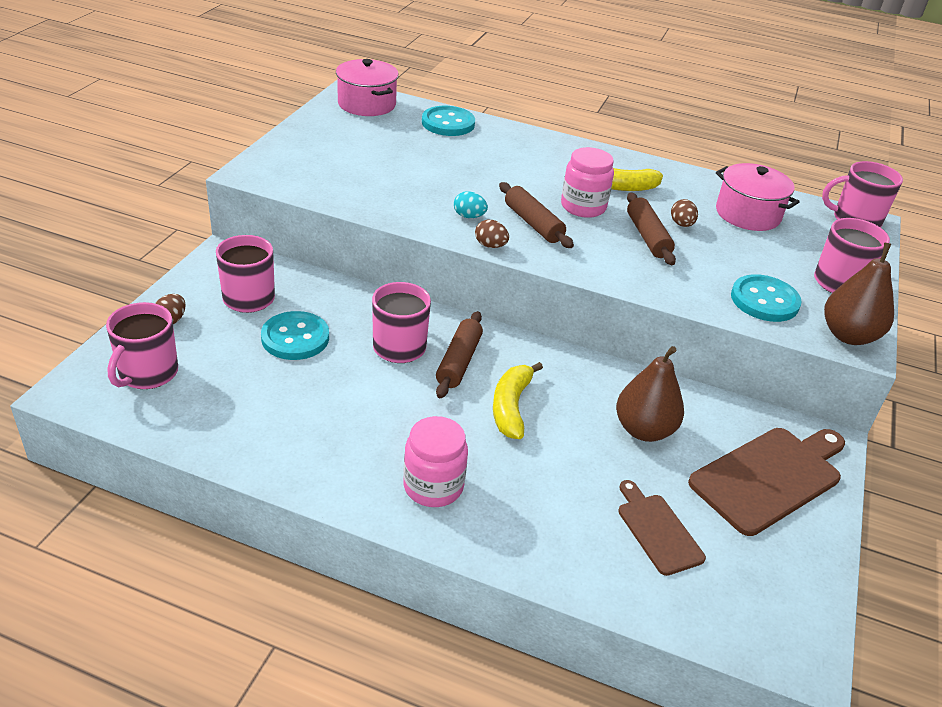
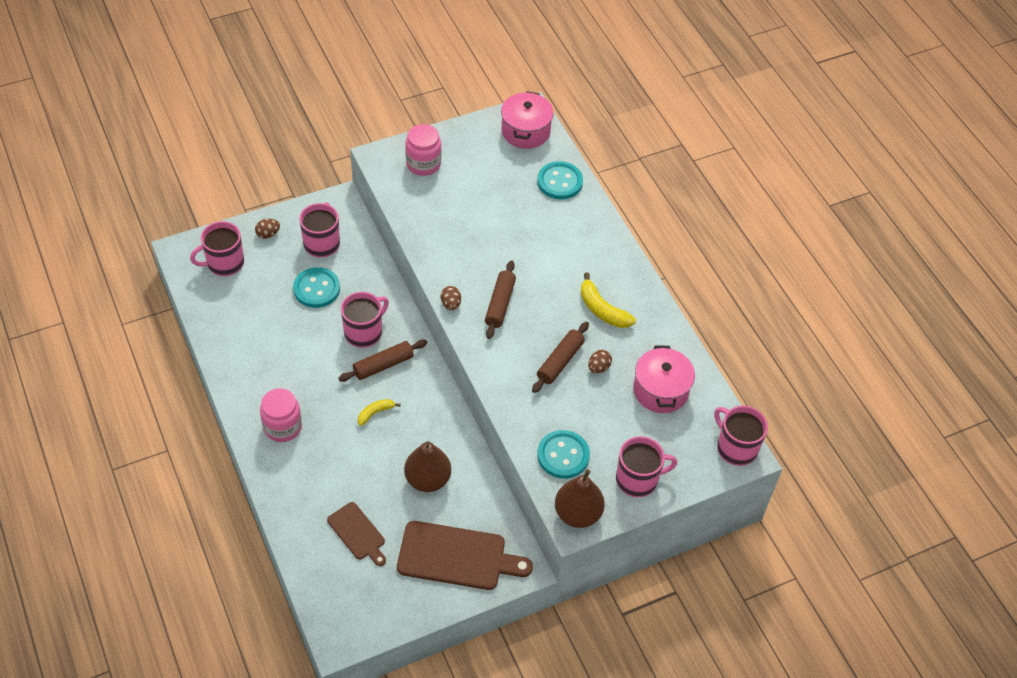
camera: 45 degrees right, 15 degrees up
(469, 216) = (467, 273): turquoise egg -> none
(511, 407) = (375, 413): yellow banana -> yellow banana, size x0.61
(583, 207) = (552, 311): pink jar -> pink jar (423, 164)
(657, 530) = (357, 533): brown cutting board -> brown cutting board turned 120 degrees clockwise

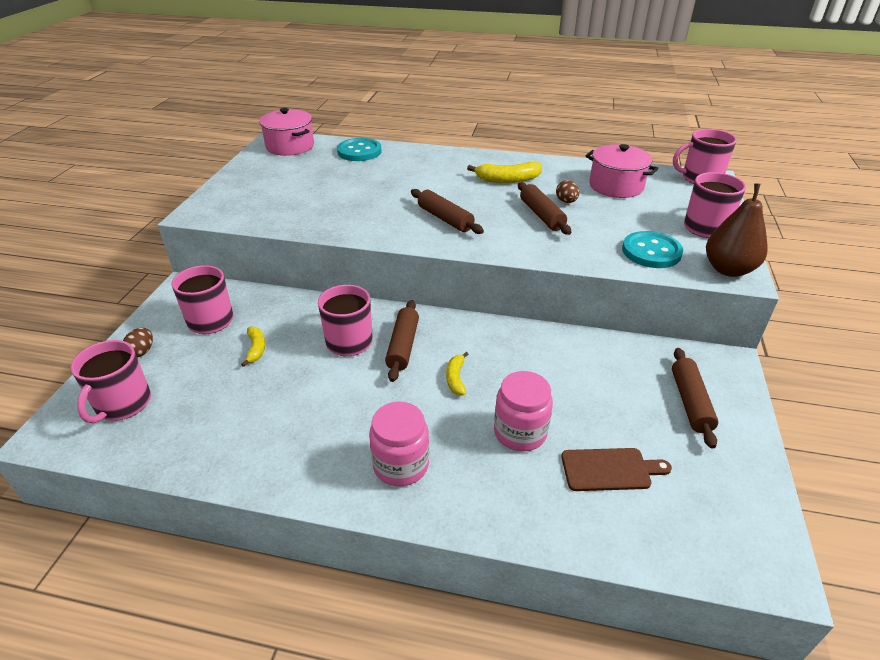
camera: 50 degrees left, 15 degrees down
(316, 289) = (256, 349): turquoise button -> yellow banana
(423, 164) = (242, 196): pink jar -> pink jar (520, 432)
(427, 479) = (573, 379): brown pear -> none
(451, 304) = (413, 242): brown egg -> none
(457, 557) = (690, 402): brown cutting board -> brown rolling pin

